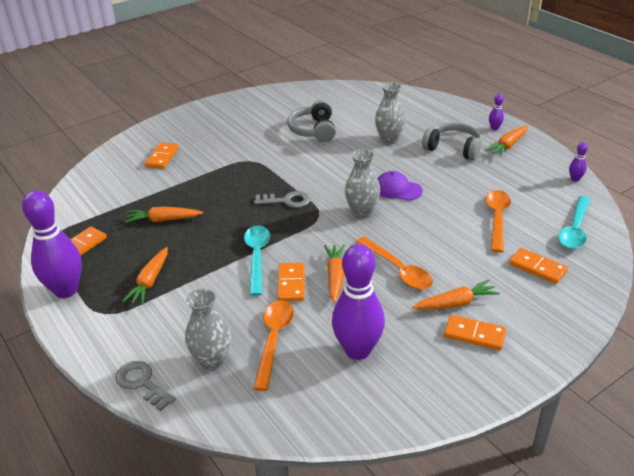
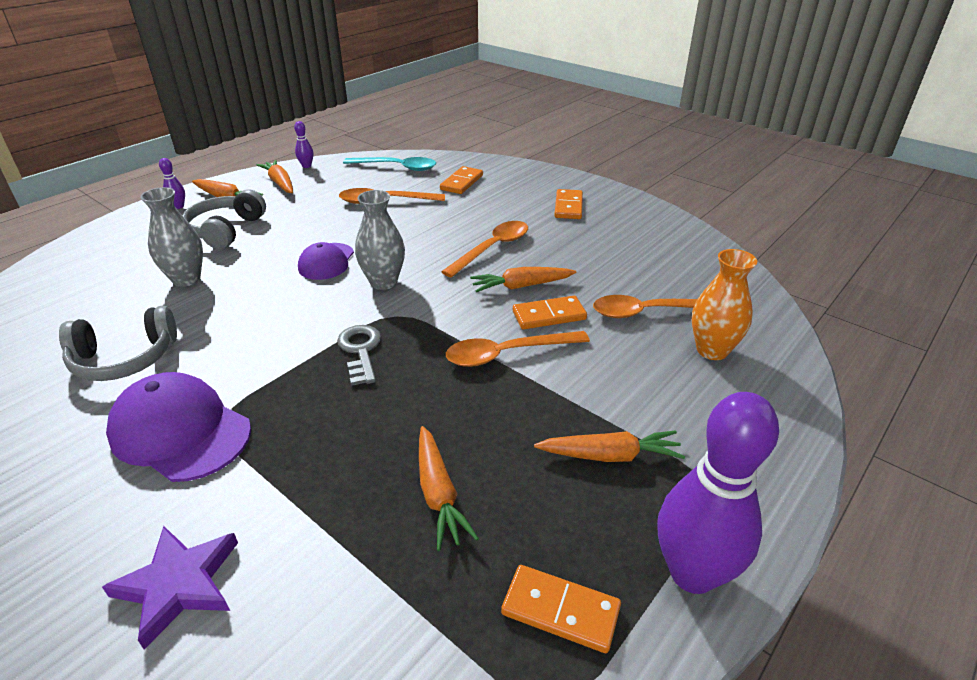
camera: 105 degrees left, 0 degrees up
(142, 383) = (789, 399): grey key -> none
(162, 157) = (178, 584): orange domino -> purple star
(212, 361) = (712, 350): grey vase -> orange vase
(248, 150) = (180, 431): none -> purple cap
(257, 257) = (507, 354): turquoise spoon -> orange spoon
(358, 350) = (627, 259): purple bowling pin -> none
(456, 303) = (531, 216): orange carrot -> orange carrot (280, 183)

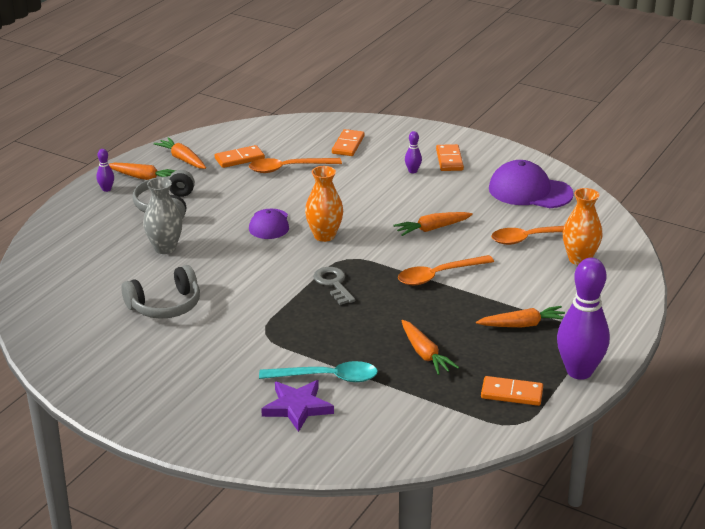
camera: 10 degrees left, 5 degrees down
(180, 431) = (241, 341): purple cap -> purple cap (530, 191)
(306, 166) = (195, 140): purple bowling pin -> purple bowling pin (412, 171)
(383, 282) = (324, 236): grey vase -> orange vase
(397, 167) = (281, 134): turquoise spoon -> turquoise spoon (327, 377)
(492, 248) = (399, 202): orange spoon -> none
(549, 315) = (460, 248): orange domino -> orange domino (239, 159)

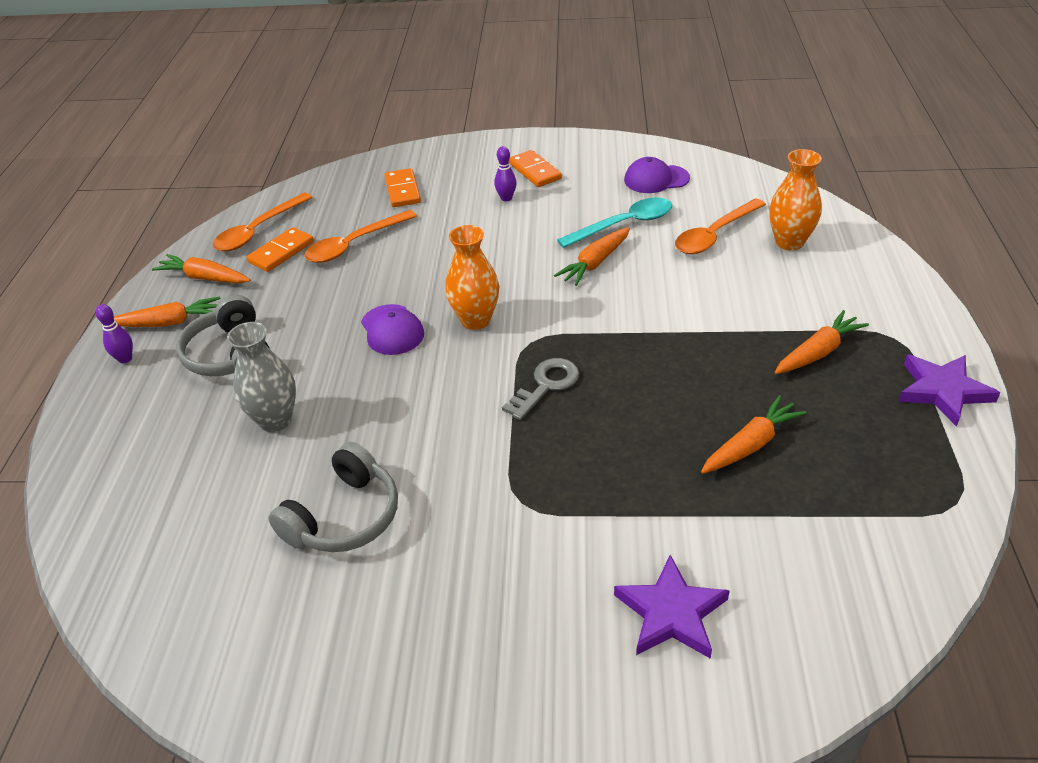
camera: 25 degrees left, 10 degrees up
(327, 377) = (665, 540): turquoise spoon -> turquoise spoon (624, 225)
(333, 284) = (546, 385): grey key -> grey key turned 90 degrees clockwise
(425, 354) = (751, 444): orange carrot -> orange carrot turned 75 degrees counterclockwise
(438, 275) = (660, 323): orange spoon -> orange spoon (258, 230)
(511, 393) = (905, 458): orange domino -> none
(530, 191) = (656, 179): purple cap -> purple cap, size x0.62
(579, 371) = (943, 391): purple bowling pin -> purple star

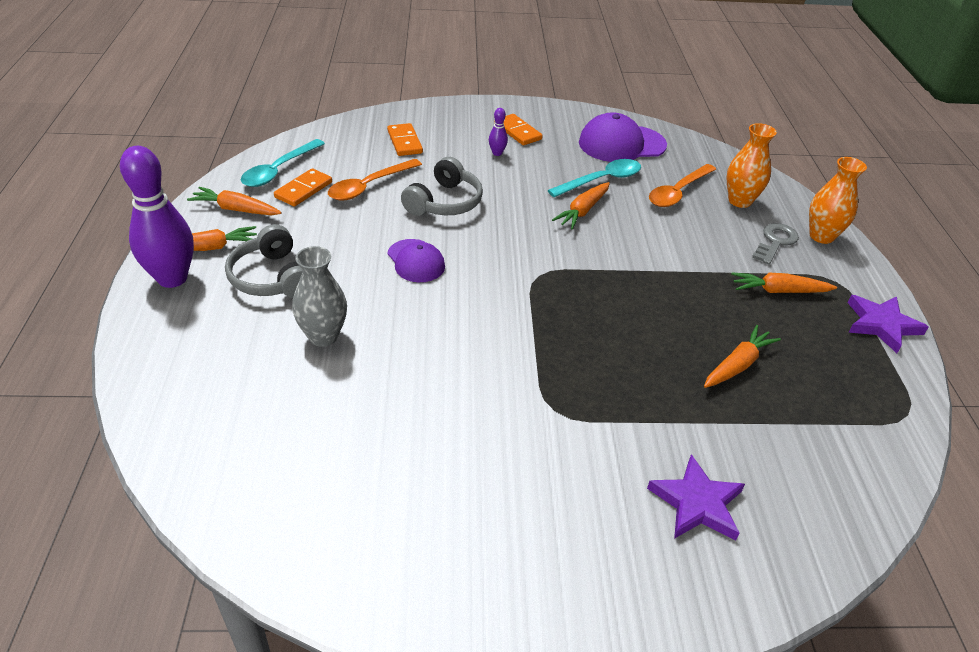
camera: 10 degrees left, 0 degrees up
(125, 359) = (172, 278): purple bowling pin -> purple bowling pin, size x2.39
(258, 230) = (279, 170): orange spoon -> turquoise spoon
(344, 517) = (401, 421): grey headphones -> grey headphones (444, 202)
(475, 320) = (488, 255): orange vase -> orange vase (821, 236)
(546, 385) = (559, 312): grey key -> grey key (775, 242)
(656, 179) = (621, 144): purple cap -> purple cap, size x1.61
(818, 352) = (778, 291): orange carrot -> orange carrot turned 135 degrees counterclockwise

